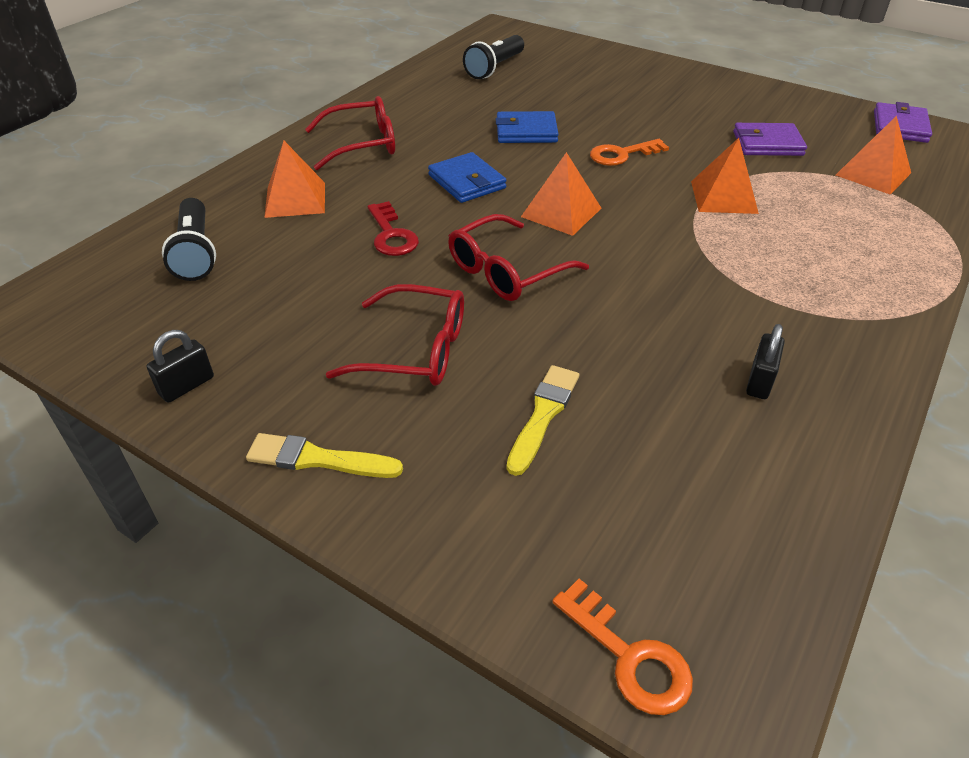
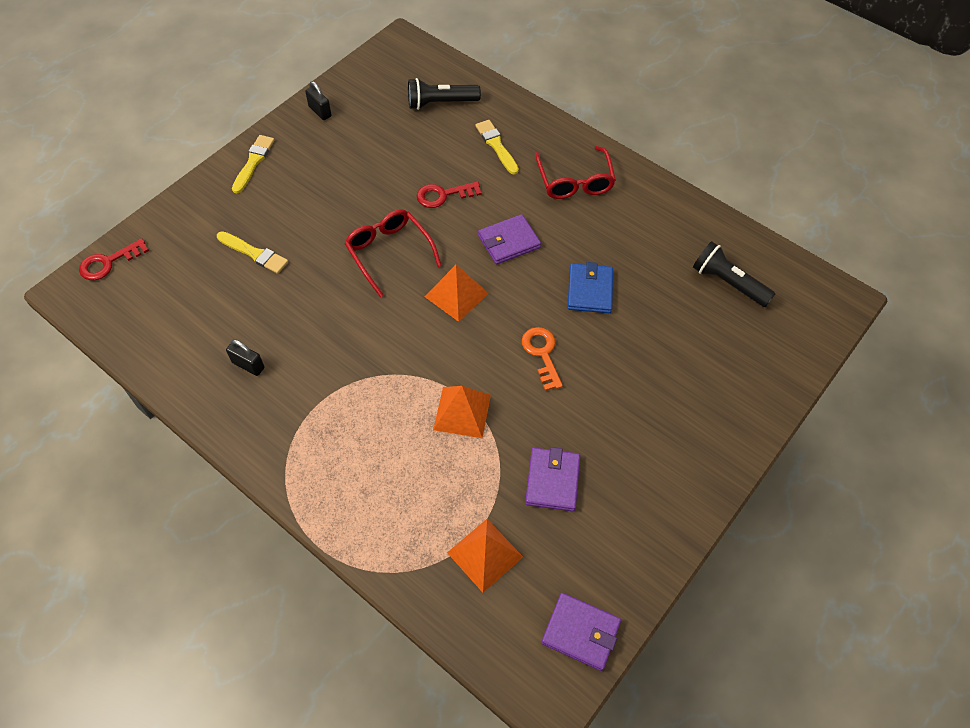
camera: 95 degrees right, 15 degrees up
(295, 199) = (496, 145): orange pyramid -> yellow brush
(415, 350) = (322, 202): red glasses -> none
(467, 182) = (509, 242): blue wallet -> purple wallet
(629, 656) = (109, 262): orange key -> red key

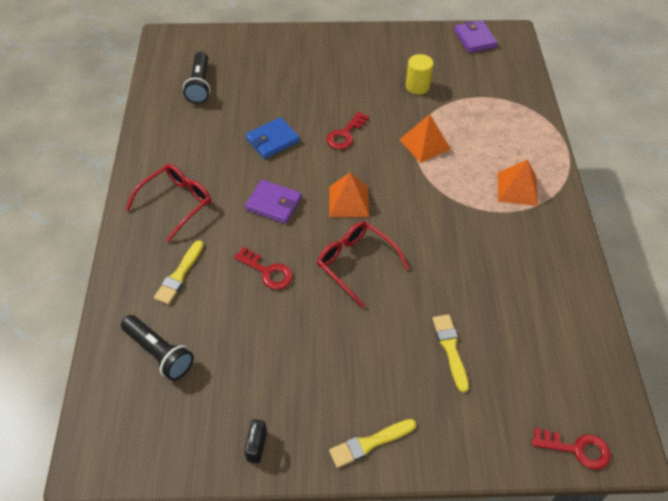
camera: 130 degrees left, 5 degrees down
(248, 365) = (527, 269): black padlock -> none
(389, 253) = (356, 263): red glasses -> red glasses turned 120 degrees clockwise
(485, 554) = (485, 87): orange pyramid -> orange pyramid (517, 188)
(542, 354) = (345, 134): orange key -> red key
(552, 481) = (417, 86): purple wallet -> yellow cylinder

